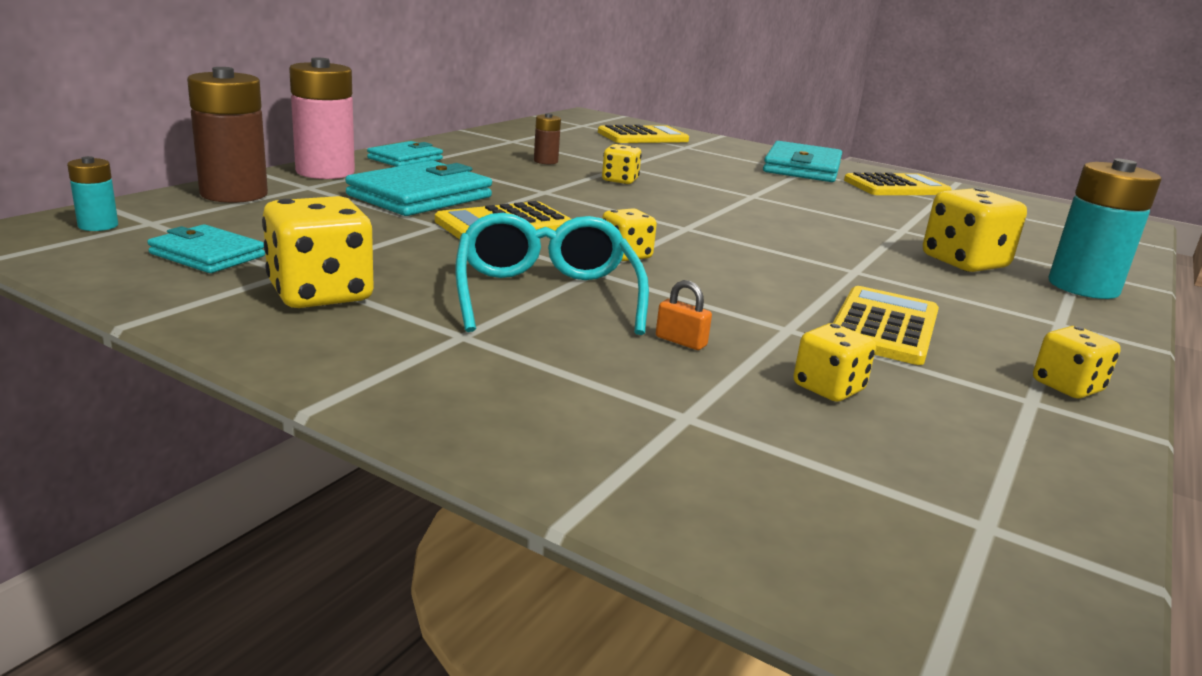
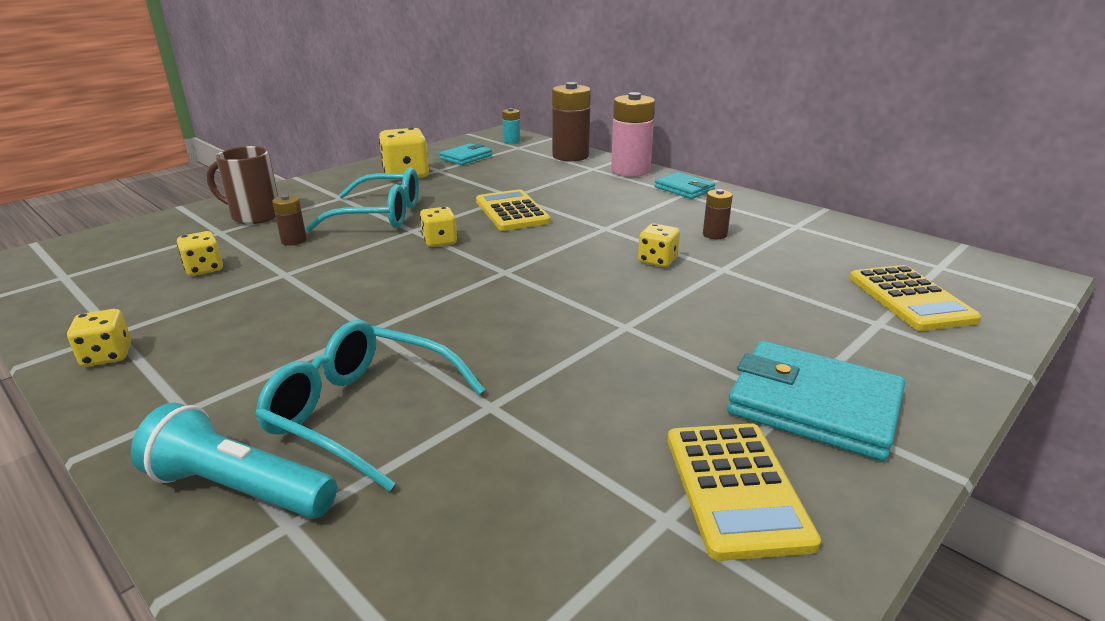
camera: 105 degrees right, 5 degrees up
(420, 196) = (577, 192): turquoise wallet -> none
(591, 399) = (254, 216): none -> brown mug
(681, 341) = (294, 241): orange padlock -> brown battery
(884, 327) = (257, 309): yellow calculator -> none
(964, 262) = (361, 412): yellow dice -> turquoise glasses
(1083, 287) = (239, 488): turquoise battery -> turquoise flashlight

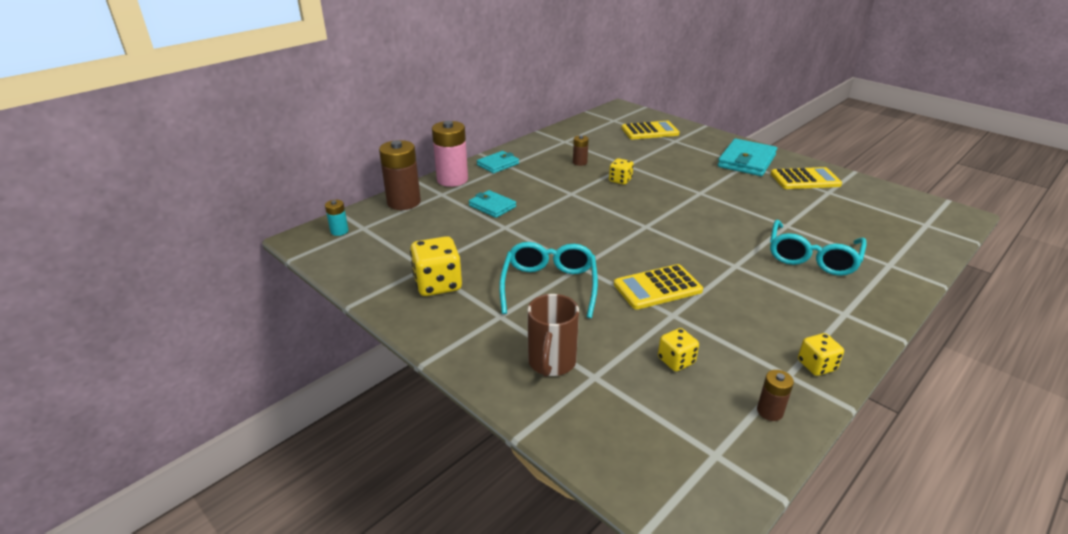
camera: 90 degrees left, 5 degrees up
(239, 488) = (882, 281): turquoise flashlight -> none
(294, 241) = (609, 323): brown battery -> brown battery (770, 411)
(439, 241) = (602, 252): yellow dice -> none
(466, 157) = (388, 254): turquoise wallet -> turquoise wallet (492, 206)
(512, 211) = (541, 226): yellow calculator -> yellow calculator (657, 288)

